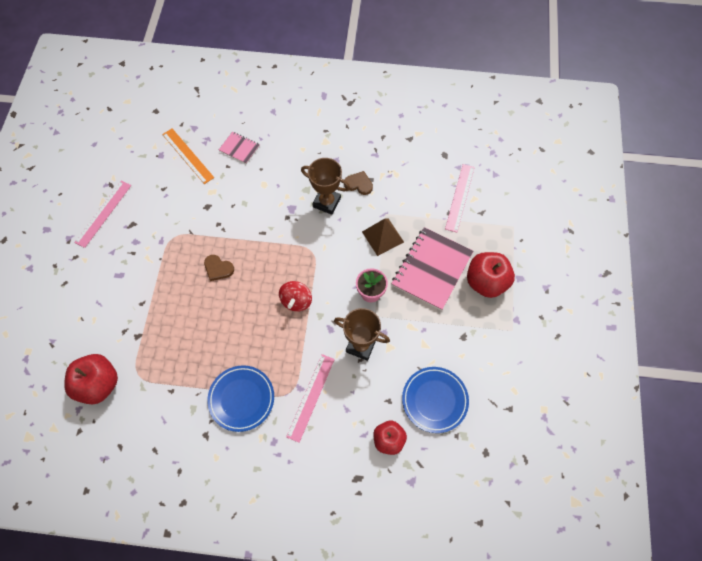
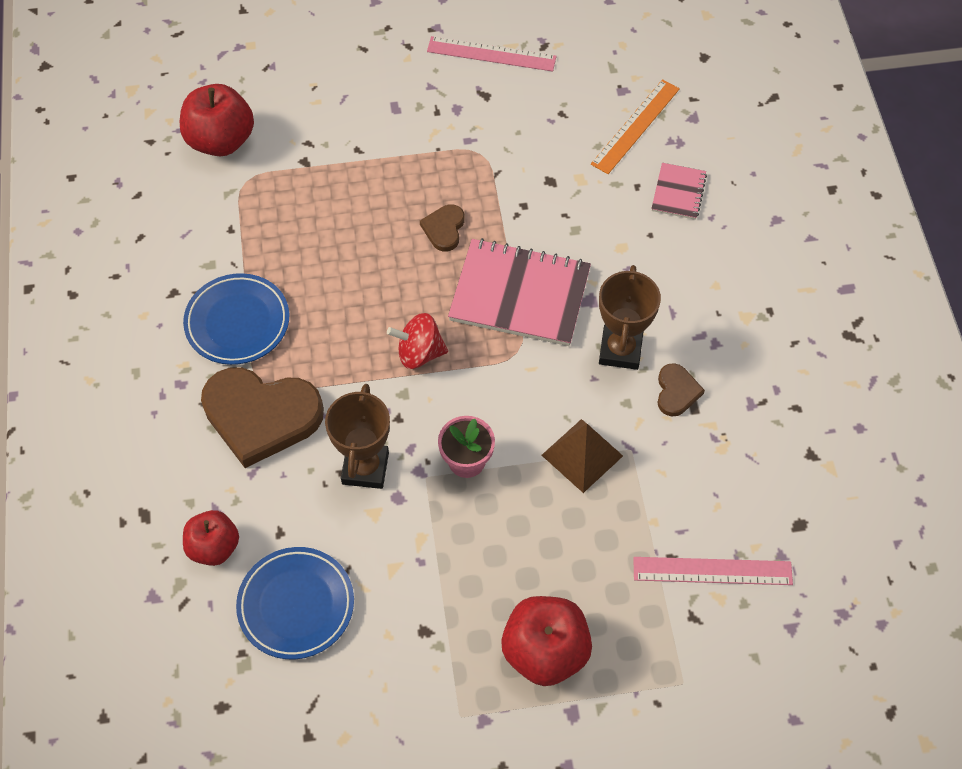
camera: 75 degrees right, 5 degrees down
(311, 397) = (261, 416): pink ruler -> brown heart
(432, 269) = (542, 551): pink notebook -> pink notebook (519, 295)

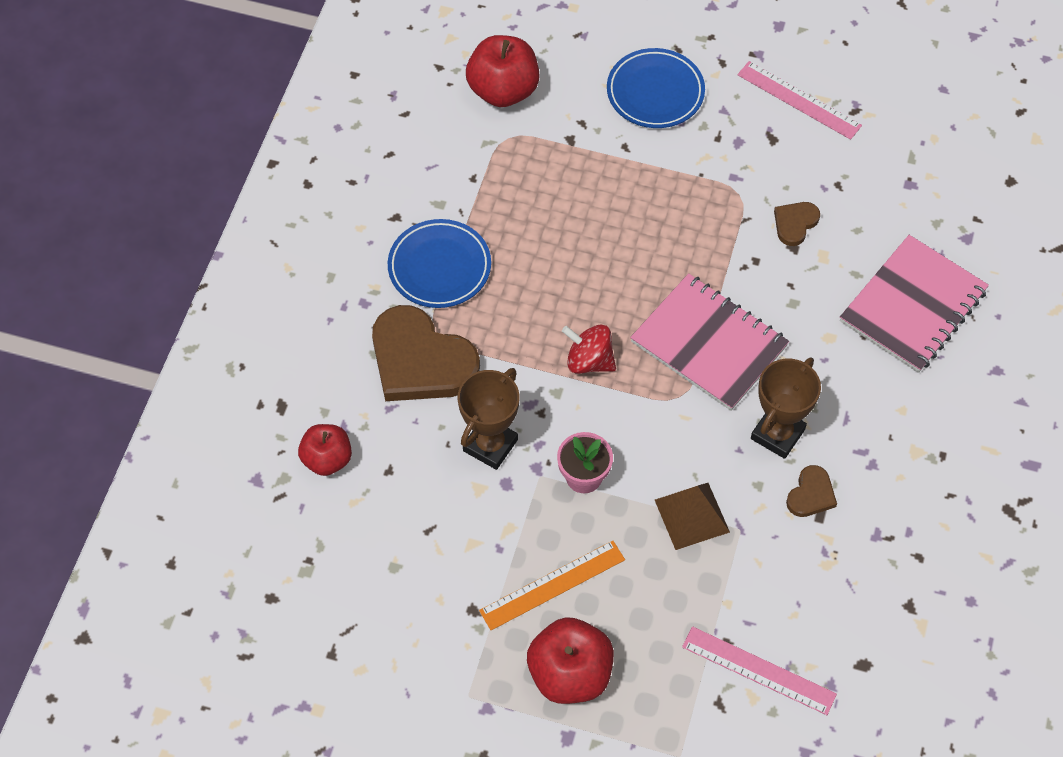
camera: 25 degrees right, 0 degrees up
(296, 605) = (373, 539): blue plate -> blue plate (655, 92)
(444, 229) = (669, 254): brown heart -> brown heart (795, 223)
(635, 126) = (904, 225): orange ruler -> orange ruler (552, 585)
(678, 192) = (913, 306): pink notebook -> pink notebook, size x2.02

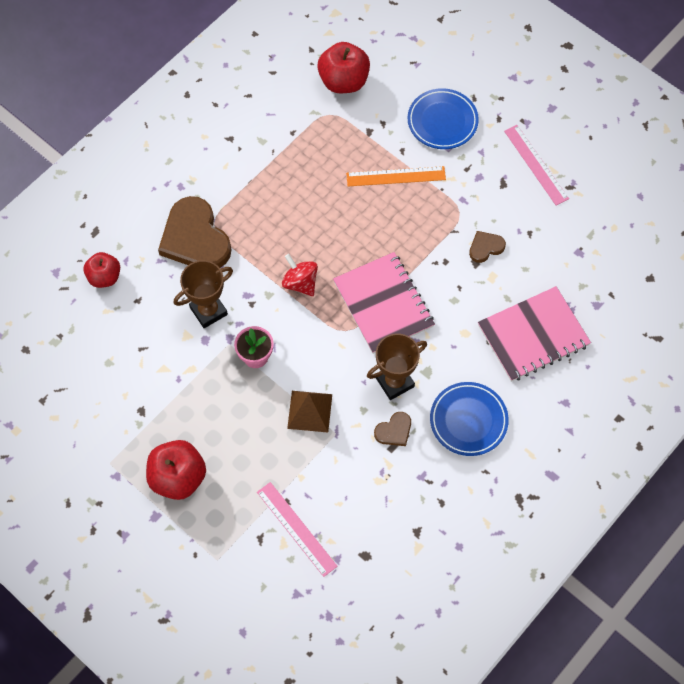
camera: 25 degrees right, 5 degrees up
(439, 267) = (239, 182): blue plate -> blue plate (468, 420)
(552, 585) = (198, 417): orange ruler -> orange ruler (396, 176)

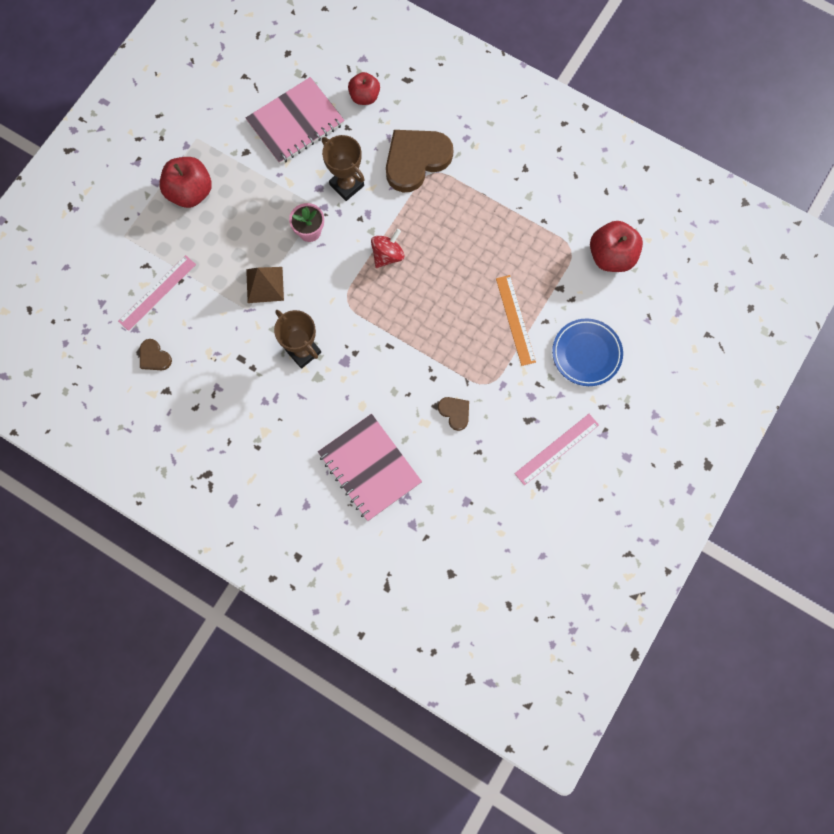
camera: 80 degrees right, 10 degrees up
(383, 304) = (379, 329): pink notebook -> pink notebook (295, 123)
(394, 431) = (256, 358): brown heart -> brown heart (154, 357)
(468, 420) = (275, 420): blue plate -> none

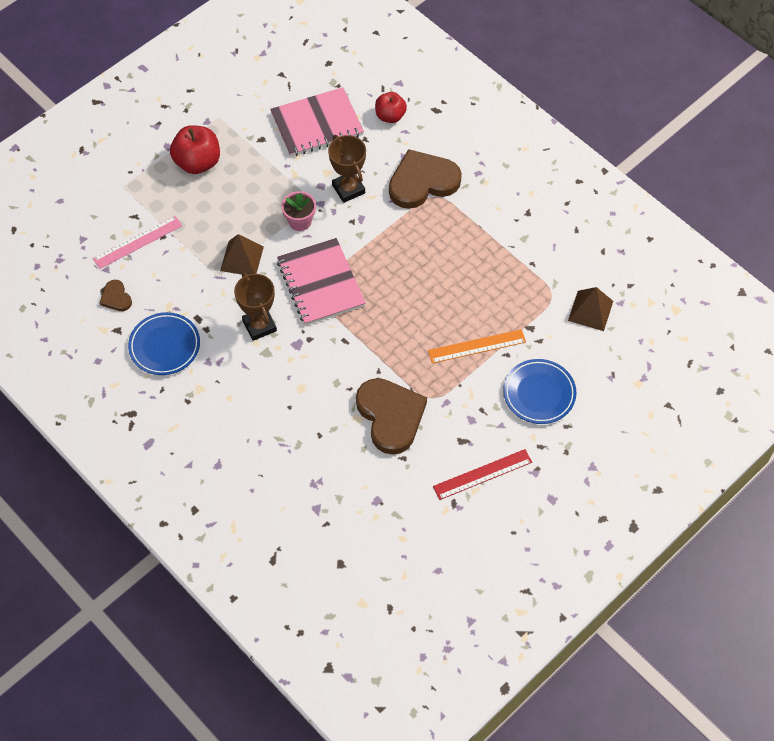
camera: 15 degrees right, 15 degrees down
(218, 396) = (165, 346): none -> blue plate
(369, 468) = (290, 446): pink notebook -> pink notebook (320, 283)
(387, 255) = (368, 259): red spinning top -> none
(455, 412) = (390, 416): brown heart -> brown heart, size x2.16
(515, 320) = (477, 346): orange ruler -> orange ruler turned 75 degrees clockwise
(556, 449) = (482, 474): pink ruler -> red ruler
(611, 256) = (590, 310): red apple -> brown pyramid

